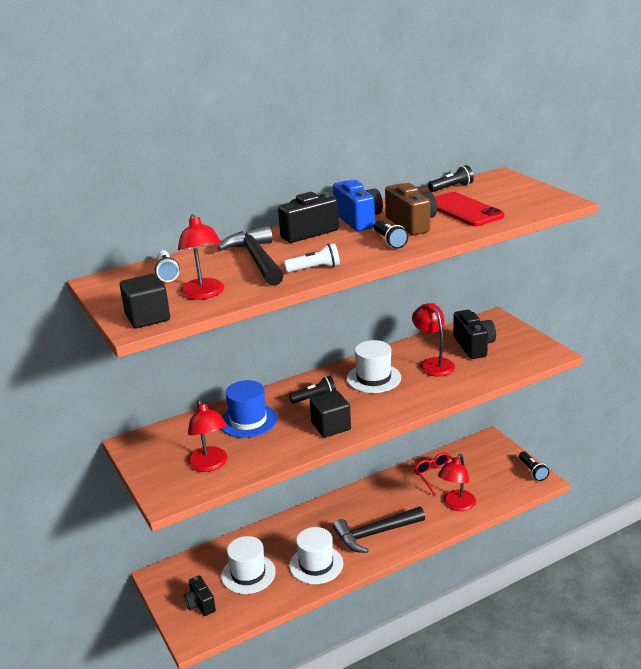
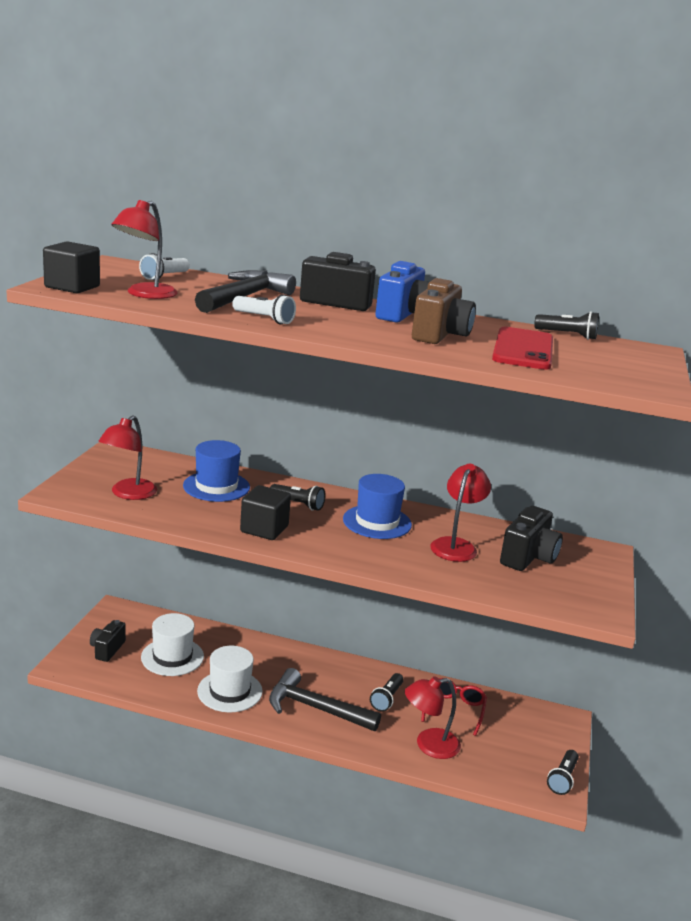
camera: 40 degrees right, 5 degrees down
(373, 378) = (377, 522): white hat -> blue hat
(389, 241) = (380, 334): black flashlight -> black flashlight (386, 699)

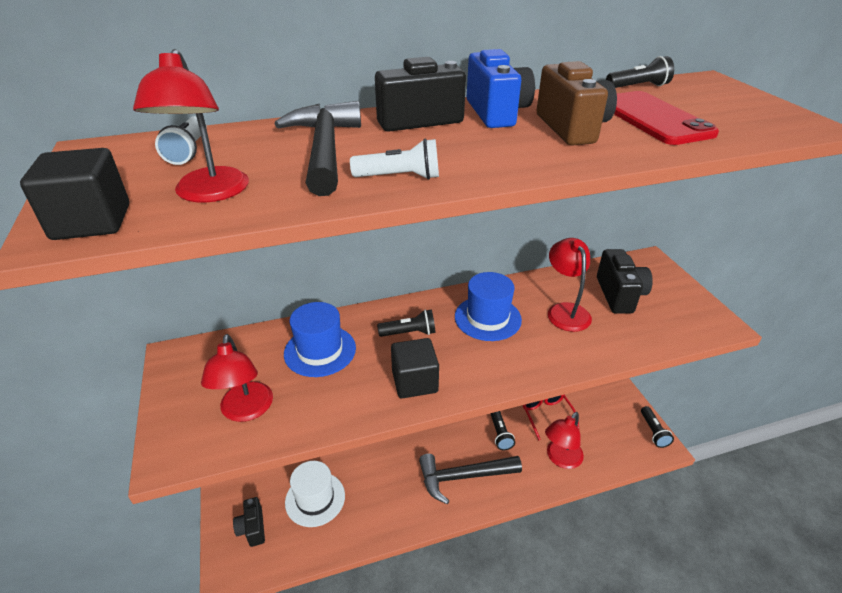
camera: 30 degrees left, 15 degrees up
(230, 691) = (389, 504): white hat -> none

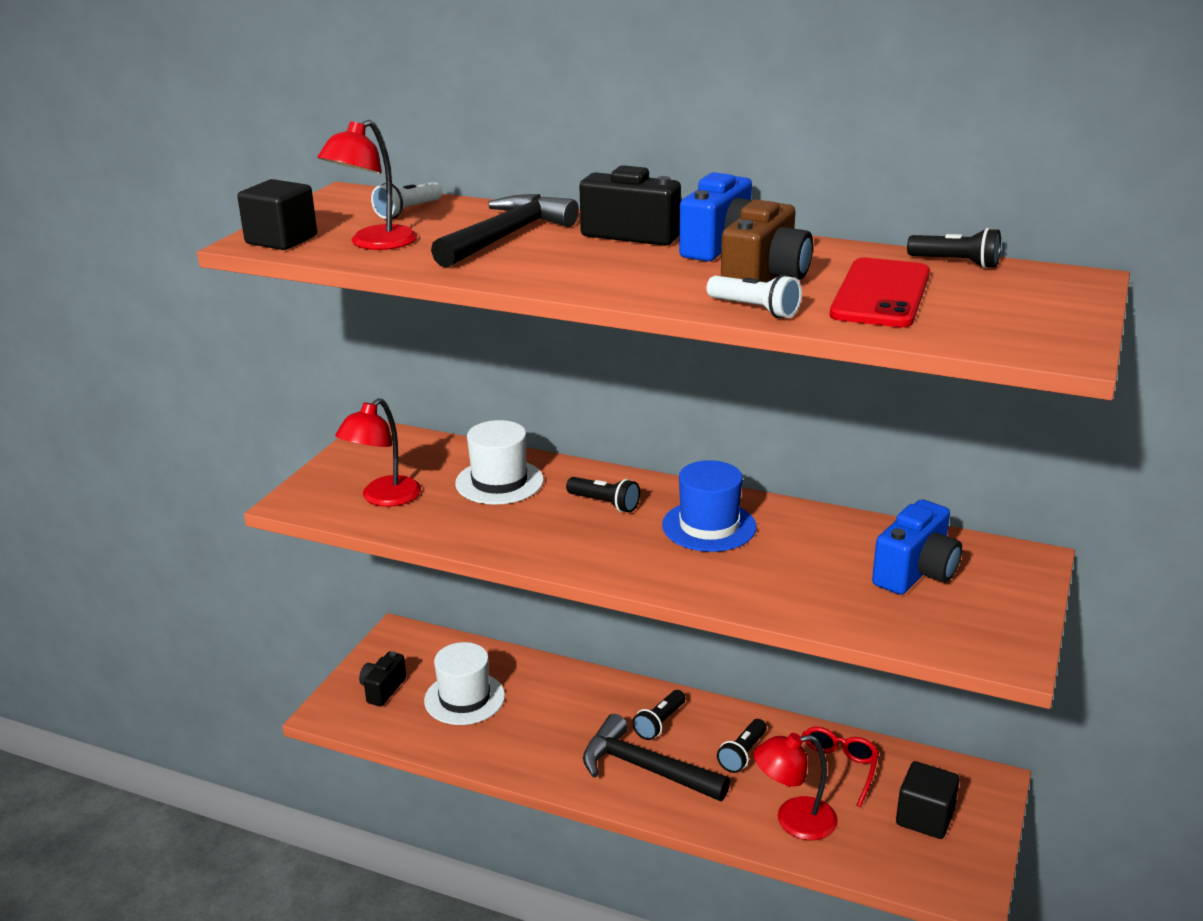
camera: 40 degrees right, 10 degrees down
(320, 351) = (499, 482): blue hat -> white hat
(400, 177) = (523, 271): white flashlight -> white flashlight (755, 309)
(414, 382) = (554, 543): black cube -> black cube (925, 817)
(565, 311) = (814, 558): red lamp -> none
(619, 295) = (915, 573): black camera -> blue camera
(653, 432) = (977, 870): black flashlight -> black flashlight (659, 723)

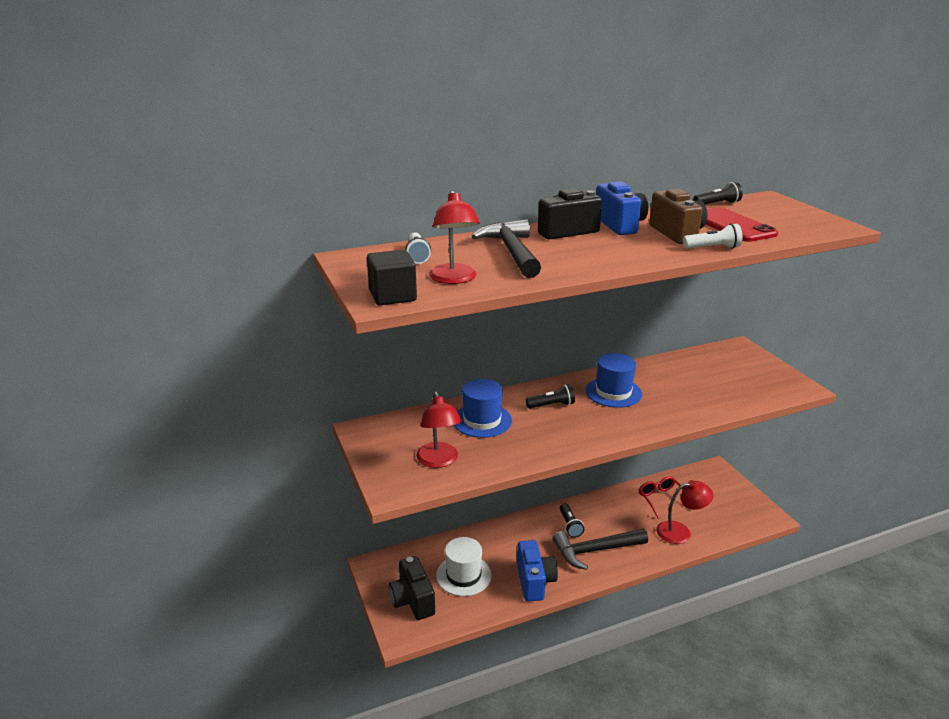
camera: 45 degrees left, 0 degrees up
(383, 689) = (412, 600): black camera -> black camera, size x1.51
(499, 482) = (482, 420): white hat -> blue hat
(742, 754) = (622, 517): black flashlight -> none
(794, 820) = (680, 532): red lamp -> red lamp turned 135 degrees counterclockwise
(915, 573) = (718, 372): blue camera -> blue camera (534, 581)
(925, 817) = (717, 498): black cube -> none

